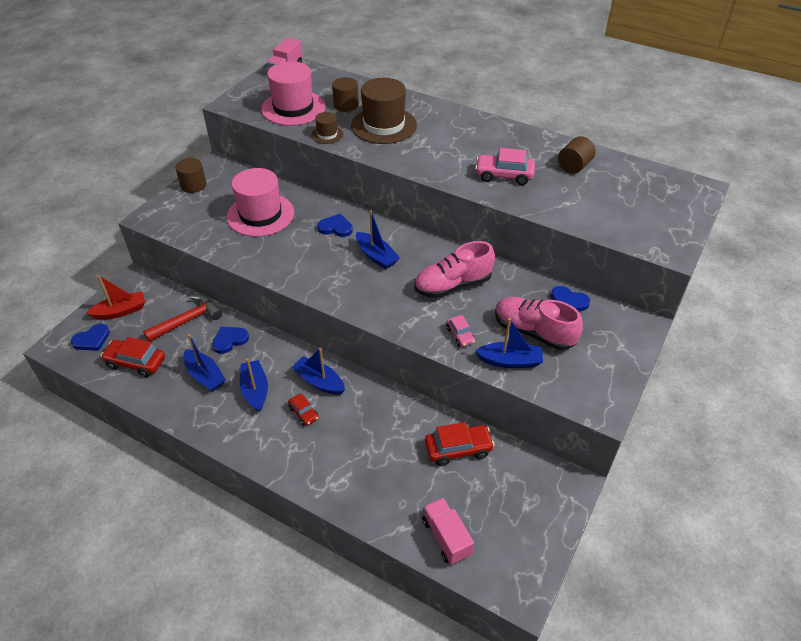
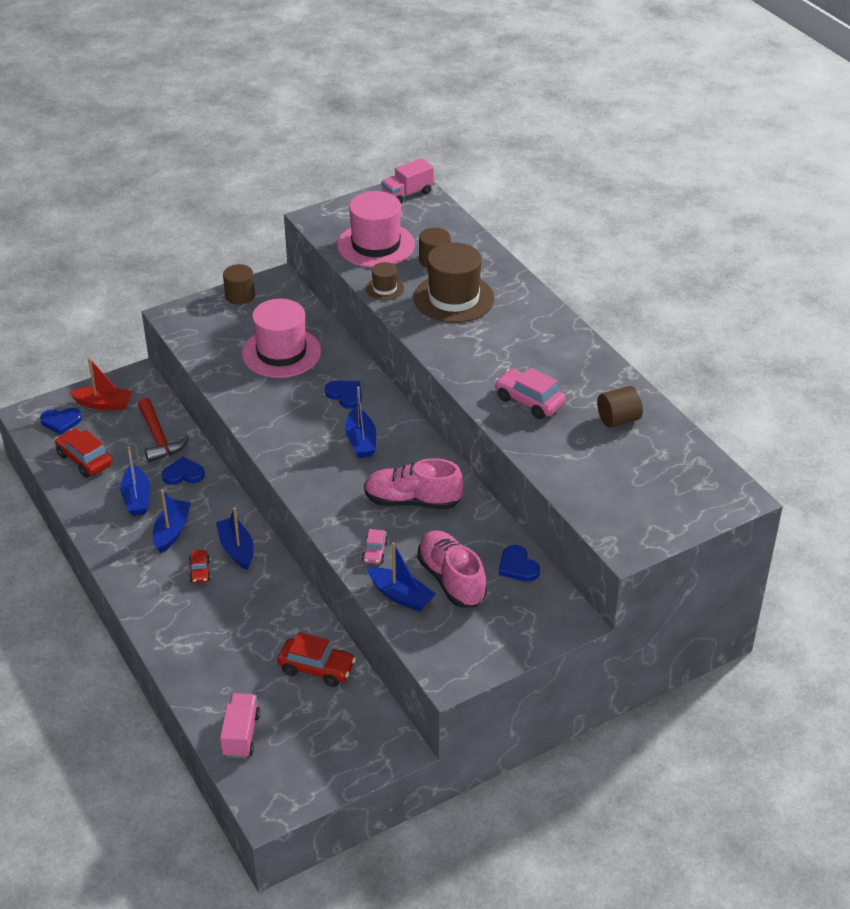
camera: 30 degrees right, 5 degrees down
(188, 320) = (159, 438): red hammer -> red hammer turned 75 degrees clockwise

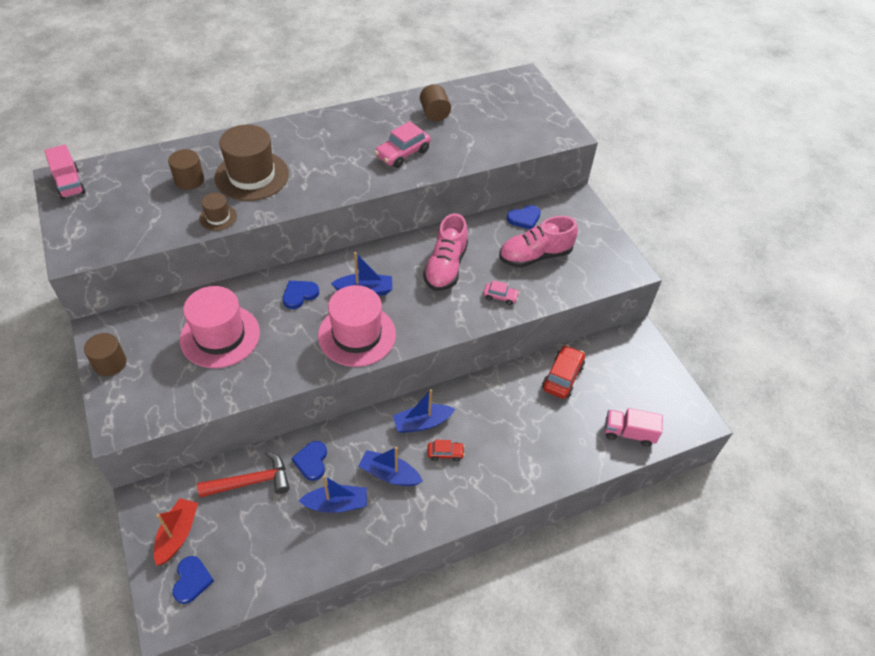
camera: 85 degrees left, 10 degrees up
(85, 460) = (264, 554): red car -> none
(376, 245) = (144, 215): pink hat -> pink hat (357, 335)
(401, 596) = (550, 286): blue boat -> none

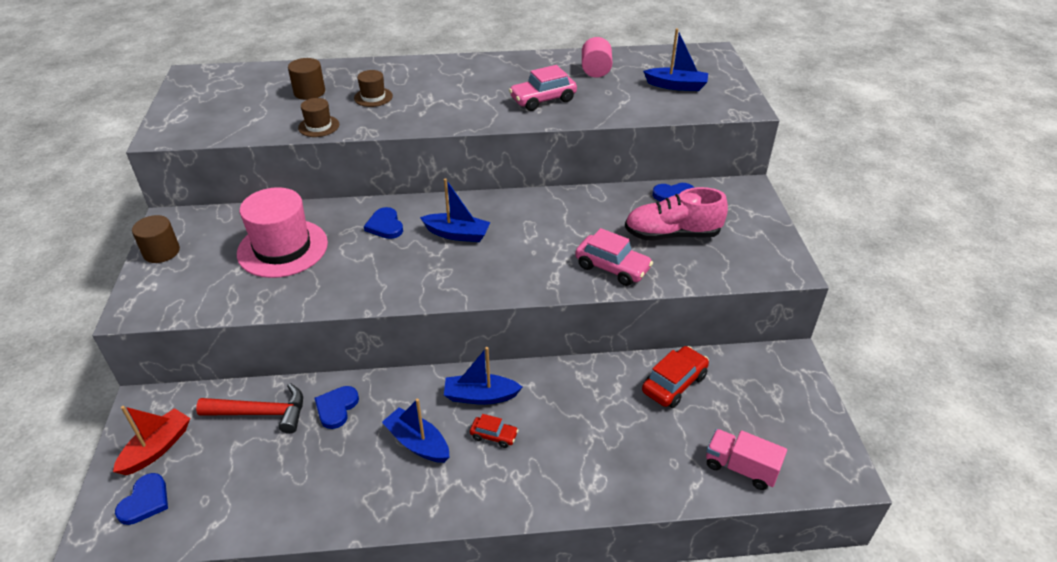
camera: 20 degrees right, 10 degrees down
(69, 184) = (196, 80): pink truck -> none
(252, 176) = (373, 97): brown hat -> brown hat, size x0.48
(299, 295) = (385, 225): blue heart -> blue heart turned 90 degrees counterclockwise
(336, 504) = (342, 460): blue boat -> blue boat (676, 86)
(357, 335) = (428, 275): pink hat -> none
(434, 113) = (595, 71): brown cylinder -> pink cylinder
(445, 267) = (560, 227): pink shoe -> none
(500, 297) = (612, 268): pink car -> pink car, size x1.74

